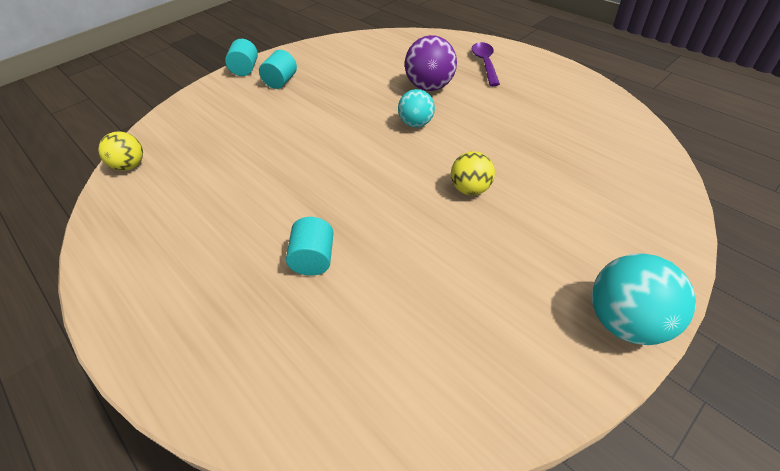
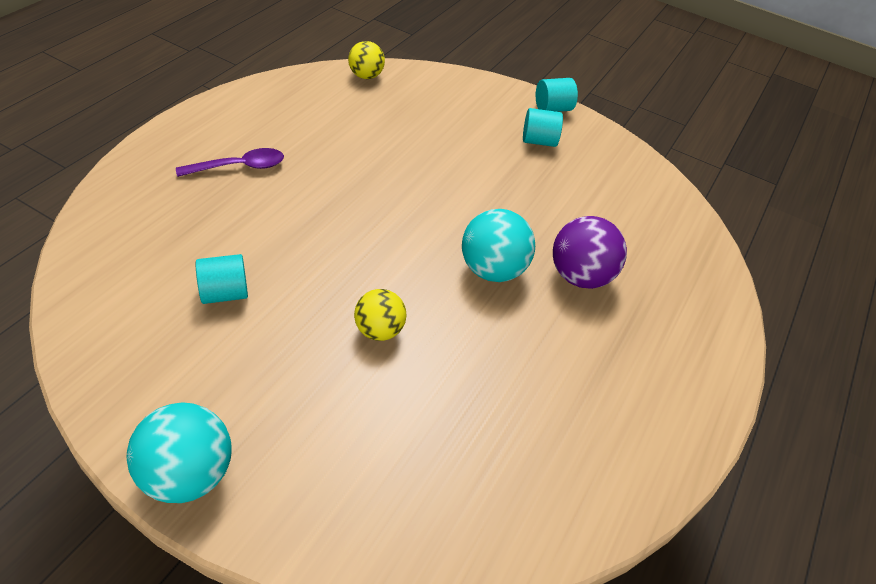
camera: 65 degrees right, 0 degrees up
(314, 259) = (259, 218): turquoise cylinder -> turquoise cylinder (225, 293)
(416, 124) = (492, 270): turquoise ball -> turquoise ball, size x1.53
(485, 63) = (669, 334): purple spoon -> purple spoon (239, 167)

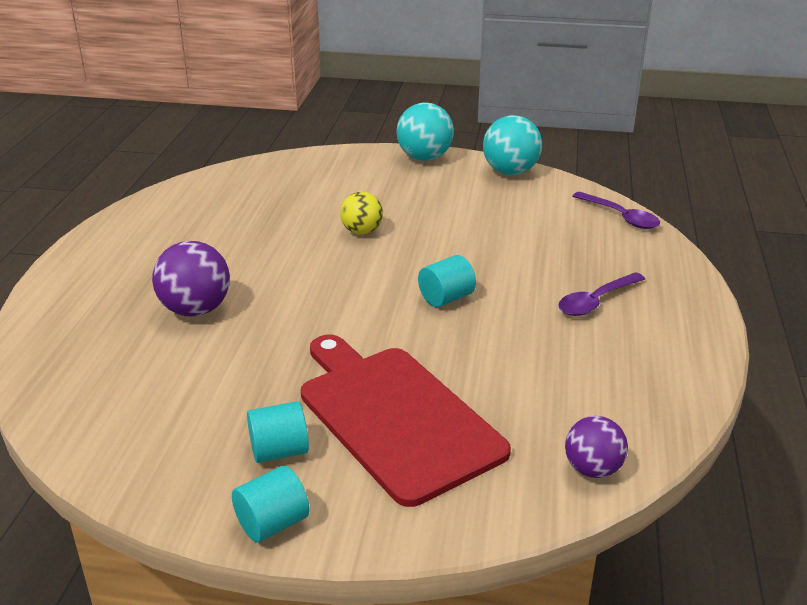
camera: 165 degrees right, 15 degrees down
(88, 250) = (621, 217): none -> purple spoon
(225, 293) = (494, 221): turquoise cylinder -> turquoise cylinder (446, 298)
(366, 76) = (592, 469): yellow ball -> purple ball
(458, 136) = (395, 417): none -> red cutting board
(492, 270) = (286, 291): turquoise ball -> turquoise ball (510, 172)

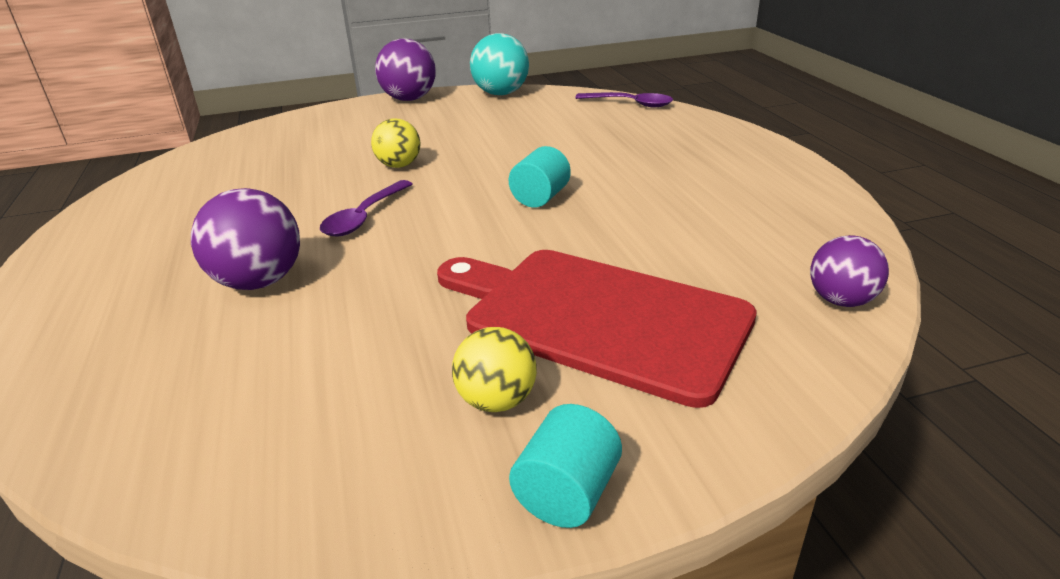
camera: 25 degrees left, 0 degrees up
(279, 451) = (496, 400): turquoise cylinder -> yellow ball
(424, 158) = (409, 99): turquoise ball -> purple ball
(596, 301) = (680, 166): purple spoon -> purple spoon (364, 217)

